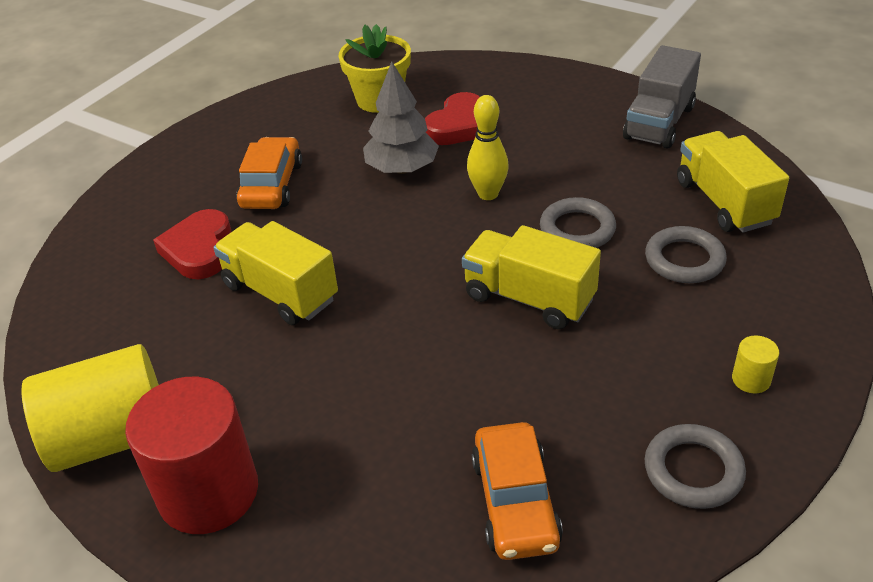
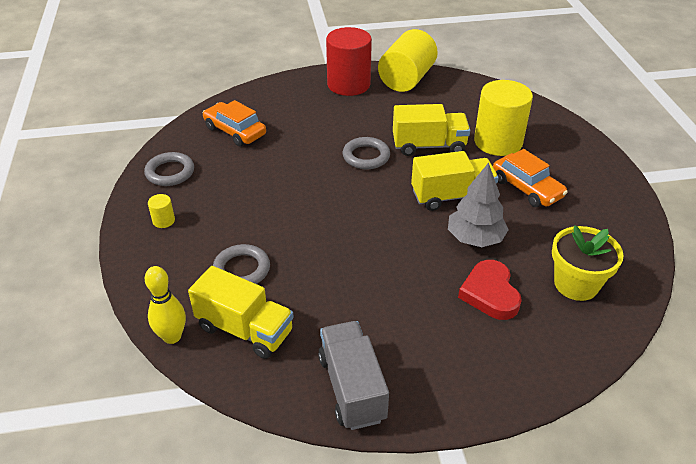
camera: 135 degrees right, 0 degrees up
(199, 249) = (498, 142): red heart -> yellow cylinder
(488, 194) = (401, 250): yellow bowling pin -> yellow bowling pin (172, 337)
(529, 298) = (308, 203): yellow truck -> yellow truck (452, 196)
(577, 229) = (322, 256): grey ring -> grey ring (366, 156)

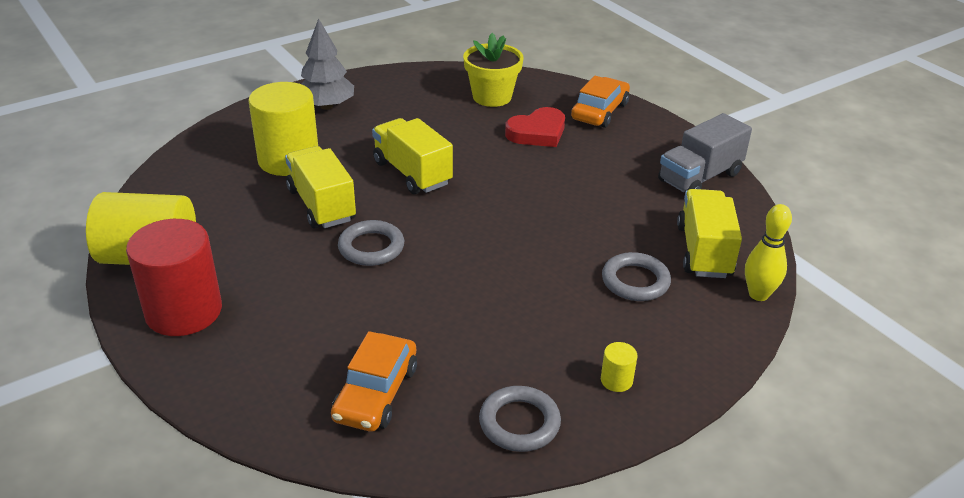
camera: 115 degrees left, 5 degrees down
(475, 238) = (470, 150): grey tree -> grey tree (326, 106)
(527, 188) = (369, 132): orange car -> orange car (599, 111)

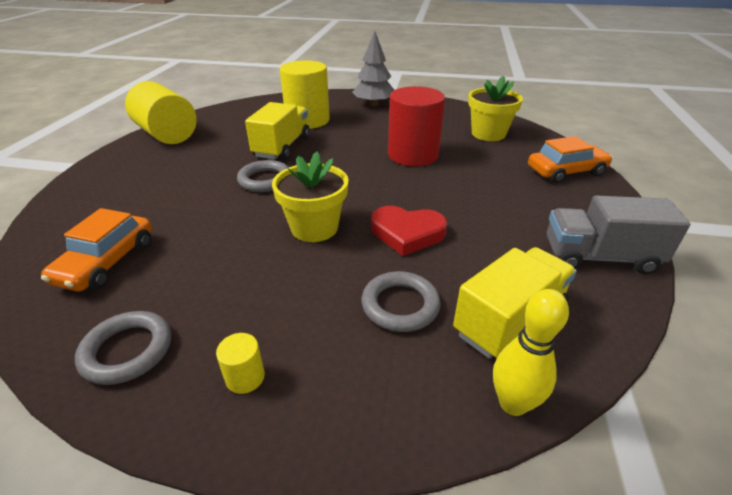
camera: 45 degrees right, 0 degrees up
(184, 311) = (129, 164): red cylinder -> red cylinder (413, 155)
(376, 393) = (107, 262): orange car -> orange car turned 45 degrees counterclockwise
(412, 173) = (361, 153): yellow truck -> none
(492, 264) = (314, 228): none -> yellow flower pot
(537, 132) = (489, 165): red heart -> red heart (407, 233)

